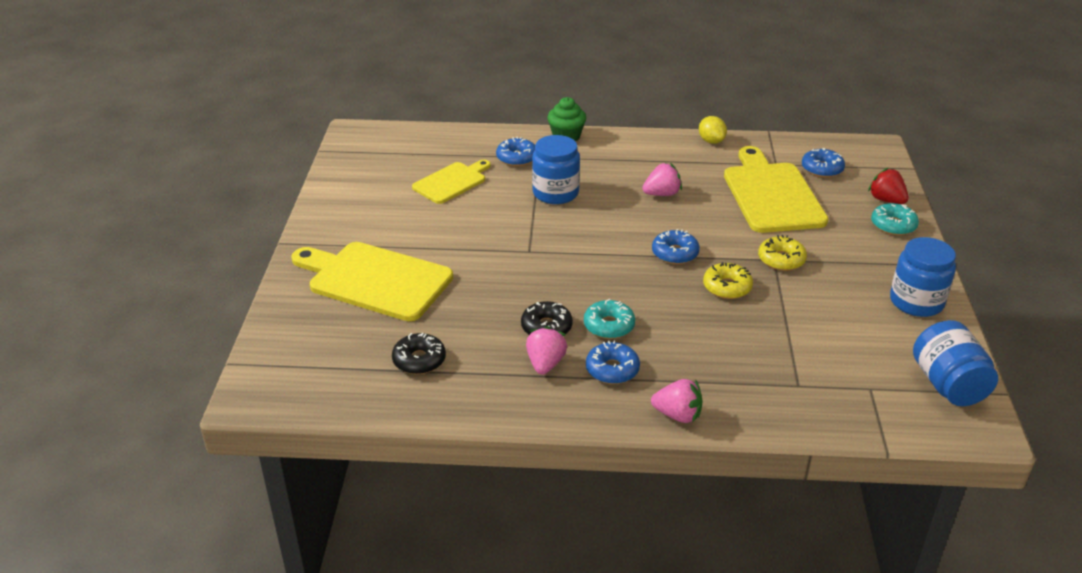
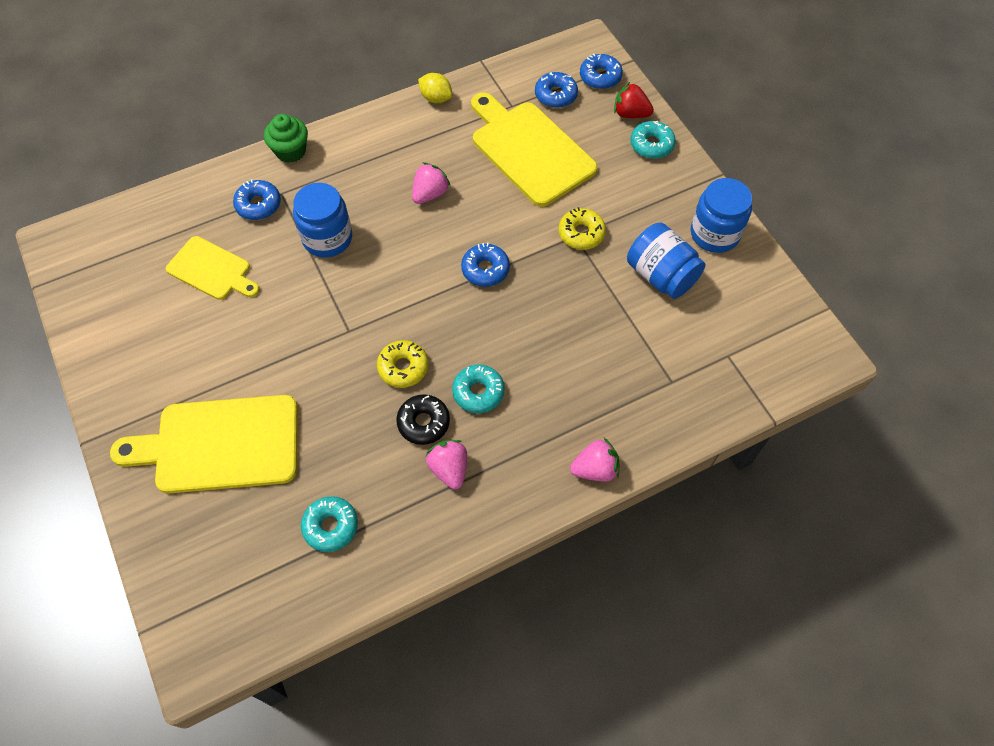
camera: 30 degrees left, 25 degrees up
(419, 360) = (330, 526): black donut -> turquoise donut
(451, 182) = (212, 270): yellow cutting board -> yellow cutting board turned 105 degrees clockwise
(612, 369) = (511, 445): blue donut -> blue donut (600, 77)
(727, 287) = (553, 291): yellow donut -> yellow donut (403, 367)
(948, 385) = (783, 321): blue jar -> blue jar (661, 275)

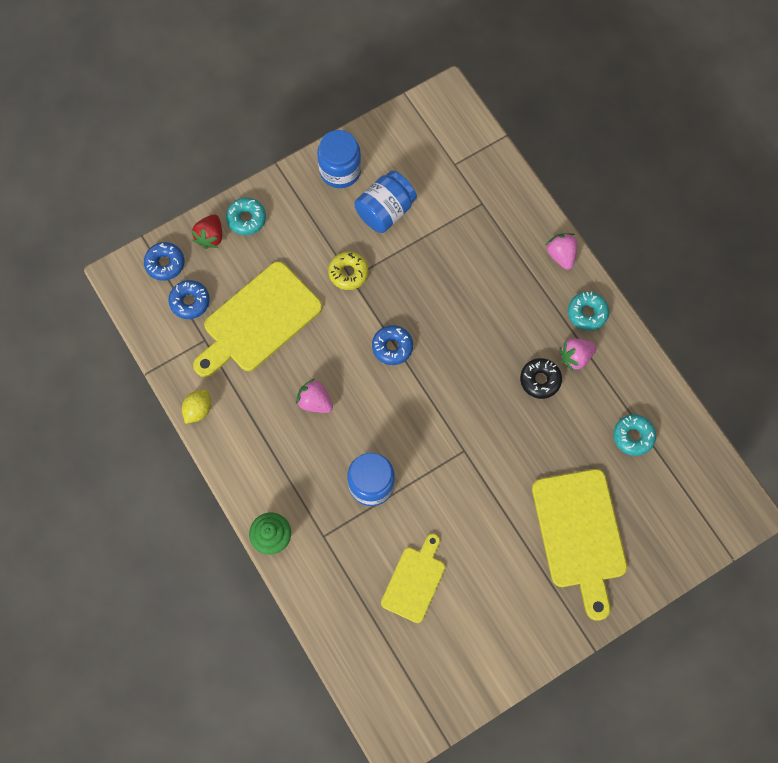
camera: 95 degrees left, 10 degrees up
(258, 205) = (338, 554): blue donut -> none
(403, 367) = (493, 402): yellow donut -> none
(478, 392) = (508, 342): turquoise donut -> turquoise donut (587, 313)

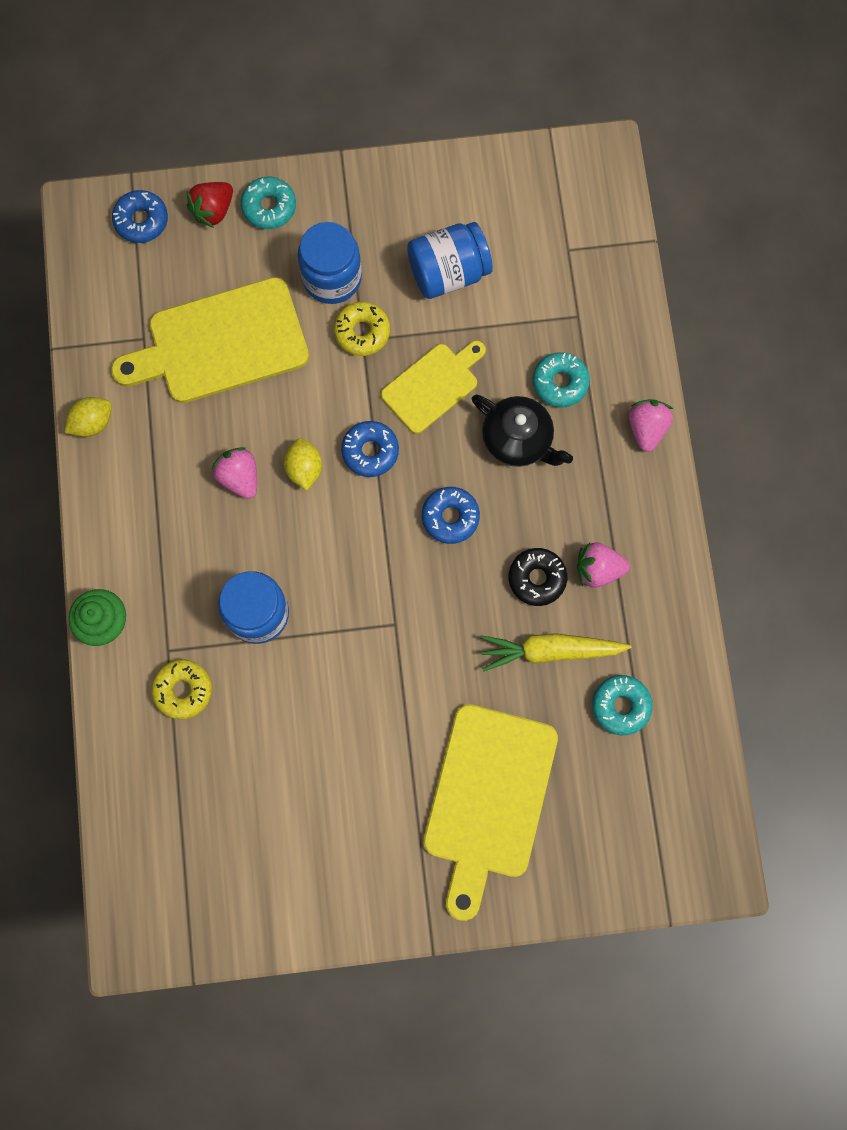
camera: 25 degrees right, 5 degrees up
(190, 302) = (148, 282): blue donut -> blue donut (450, 517)
(340, 170) = (417, 195): blue jar -> blue jar (332, 278)
(347, 557) = (183, 690): none -> yellow donut
(355, 377) = (304, 469): none -> yellow lemon
(414, 581) = (251, 759): yellow cutting board -> yellow cutting board (433, 385)
(484, 298) = (518, 440): none -> black teapot
(571, 422) = (550, 651): none -> yellow carrot
(587, 313) = (642, 519): turquoise donut -> turquoise donut (560, 383)

